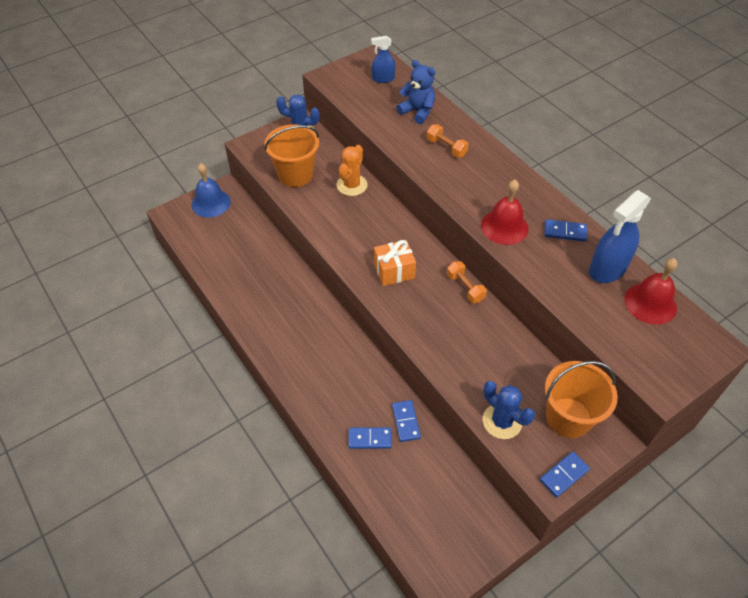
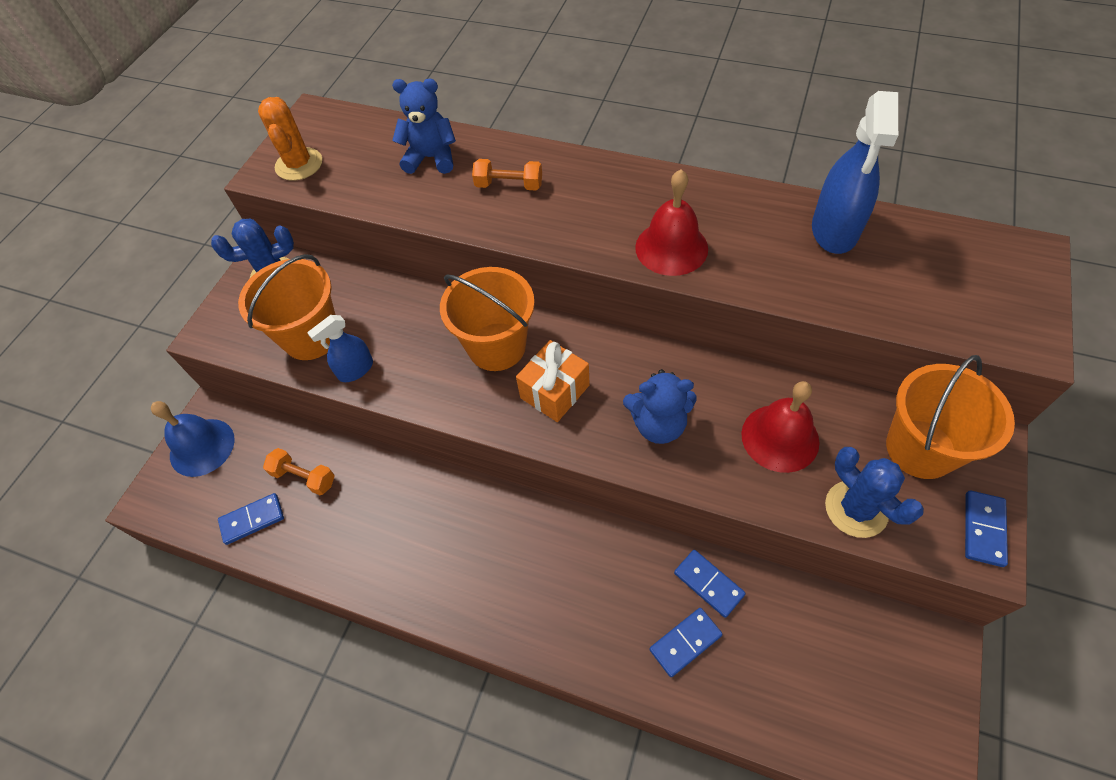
camera: 30 degrees left, 5 degrees up
(352, 185) = (403, 307): orange cactus -> orange cactus (299, 164)
(383, 79) = (348, 138): blue spray bottle -> blue spray bottle (355, 370)
(383, 232) = (497, 346): none -> orange bucket
(434, 318) = (658, 424): none -> blue teddy bear
(465, 288) = (661, 358): orange dumbbell -> orange dumbbell (304, 477)
(502, 421) = (856, 509): blue cactus -> blue cactus turned 45 degrees clockwise
(565, 232) = (746, 213): blue domino -> blue domino (252, 520)
(650, 303) = (917, 244): red bell -> red bell (780, 437)

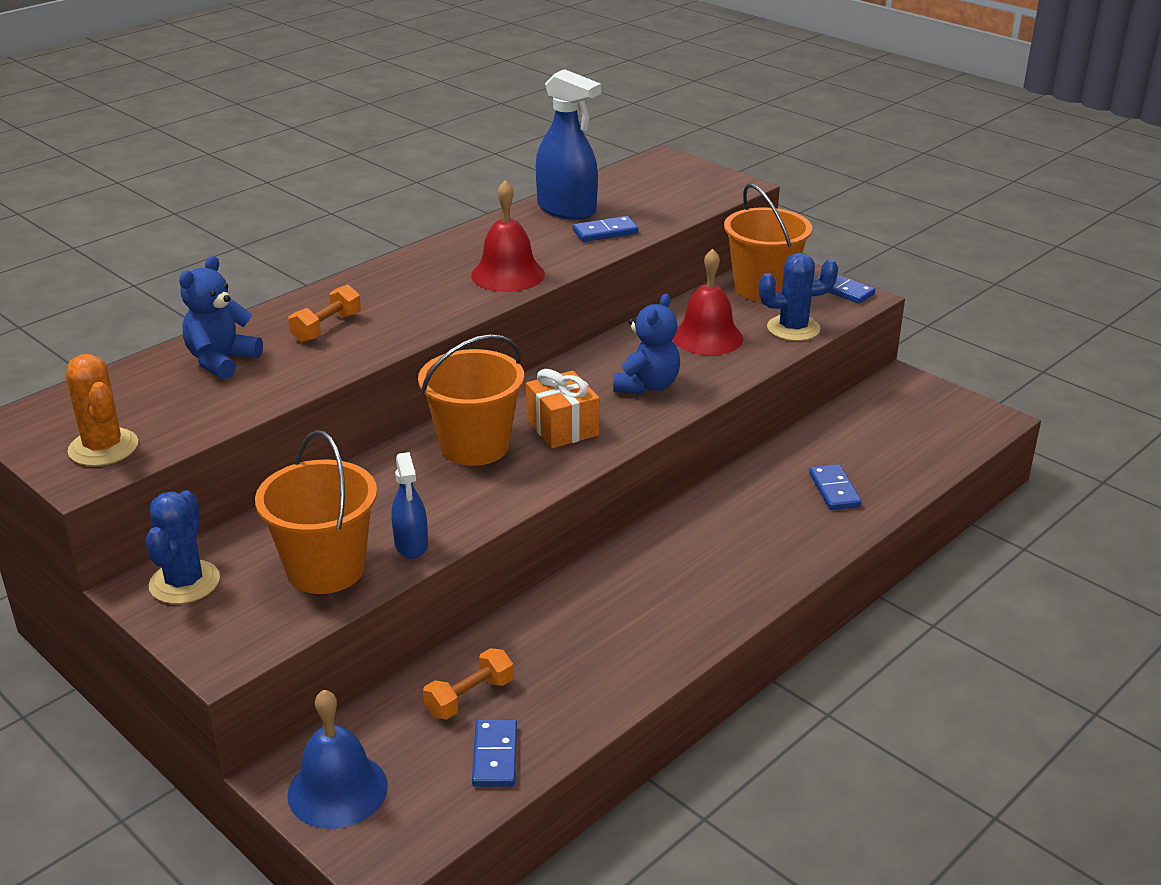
camera: 70 degrees left, 25 degrees down
(299, 164) = (103, 448): orange cactus -> orange cactus turned 45 degrees clockwise
(708, 584) = (789, 462): blue domino -> blue domino (605, 232)

